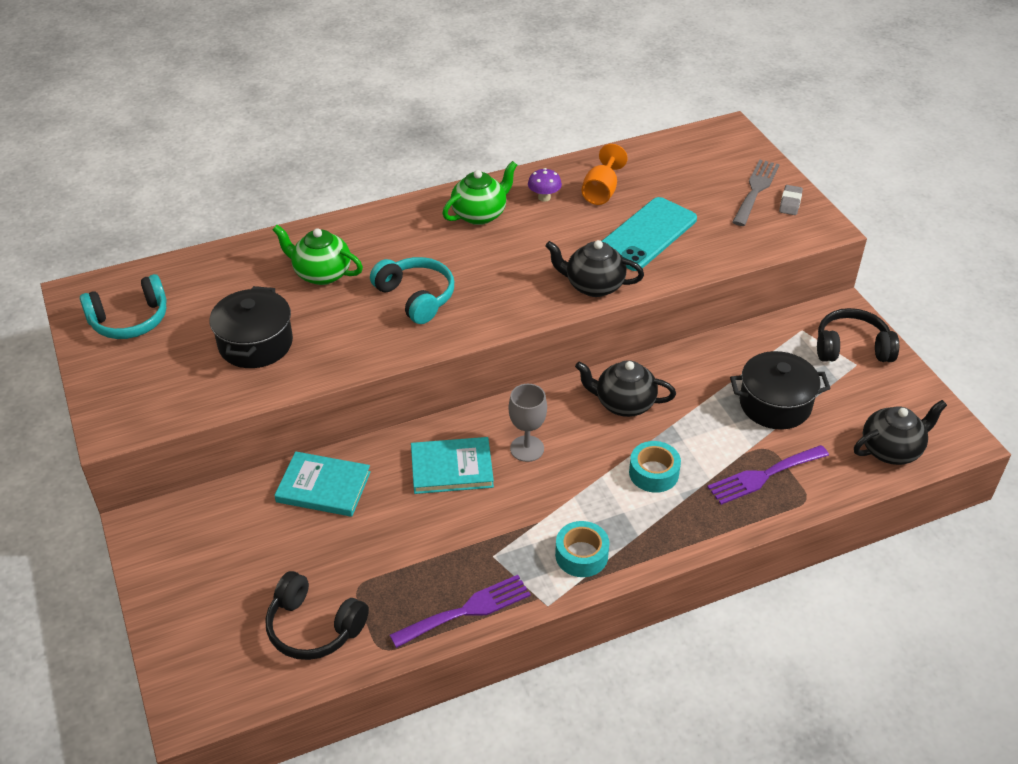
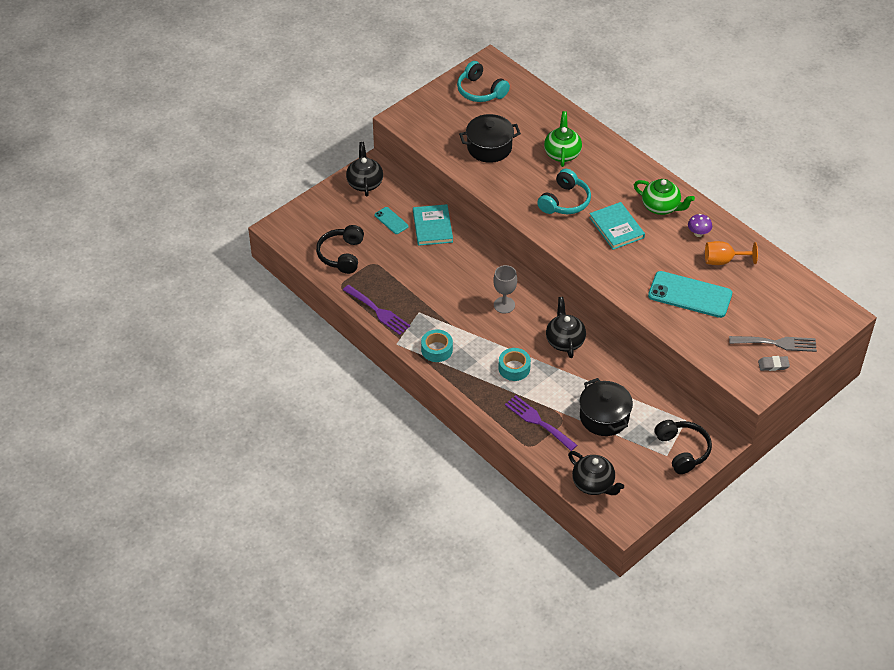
camera: 70 degrees right, 5 degrees up
(278, 536) = (391, 221): none -> turquoise phone
(451, 468) = (472, 276): turquoise book -> turquoise book (616, 227)
(593, 286) = (621, 280): black teapot -> black teapot (365, 183)

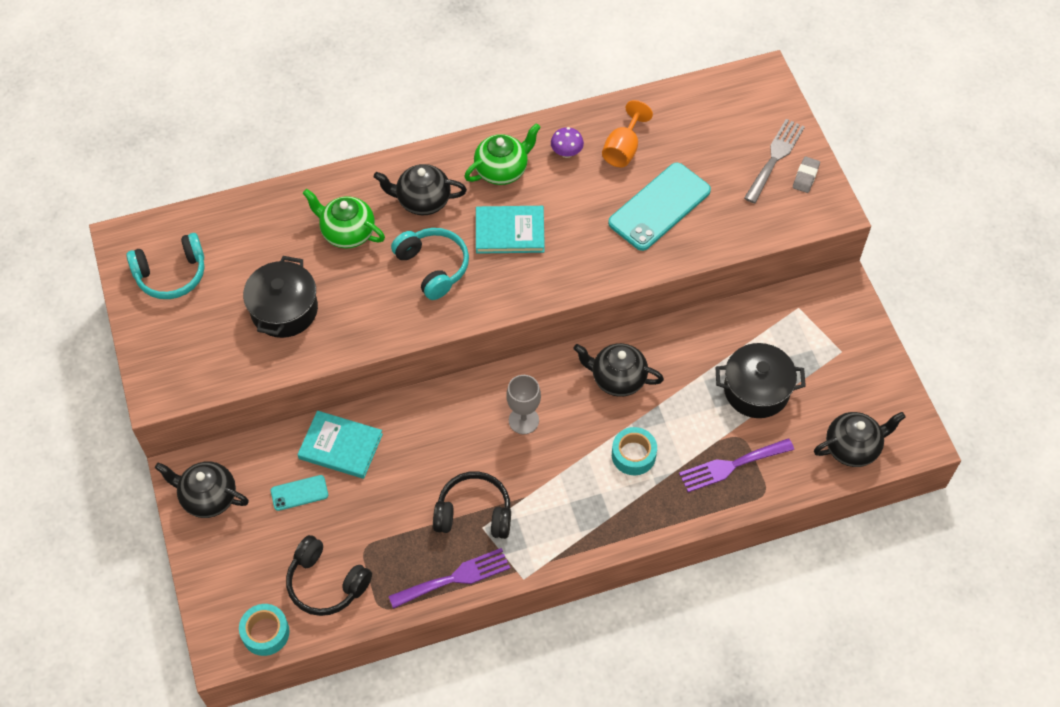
camera: 65 degrees left, 10 degrees up
(436, 349) = (558, 533): turquoise tape -> turquoise tape (265, 633)
(610, 178) = (422, 201): none -> black teapot
(682, 450) = (841, 332): black headphones -> black headphones (474, 513)

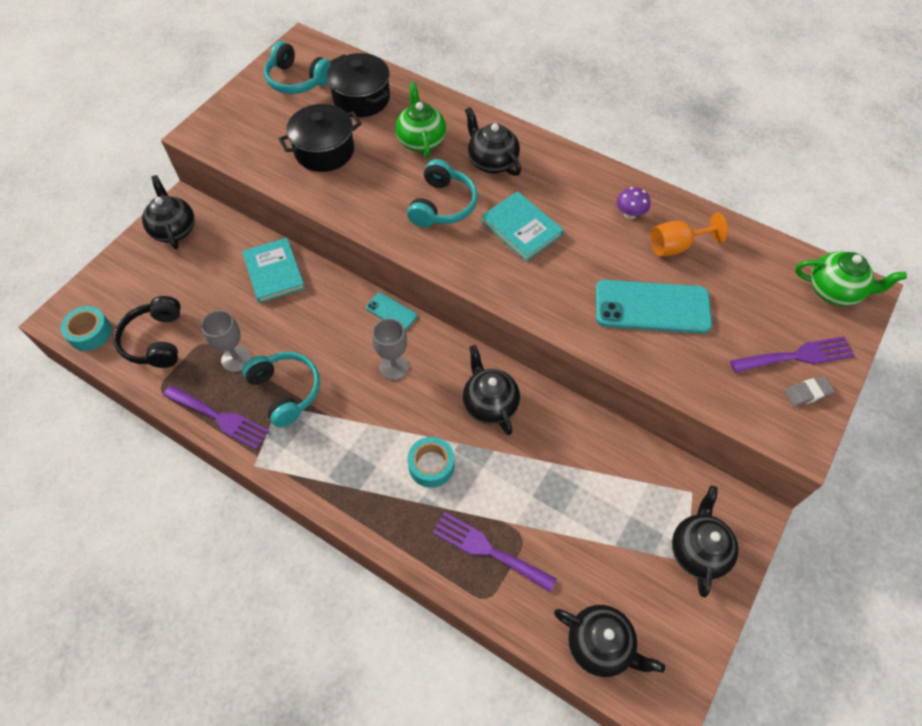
camera: 50 degrees right, 0 degrees up
(299, 493) = (217, 275): turquoise phone -> turquoise phone (391, 312)
(406, 531) = (236, 359): none -> grey goblet
(474, 513) = (286, 391): black headphones -> turquoise headphones
(502, 170) = (569, 187): green teapot -> green teapot (834, 291)
(756, 390) = (579, 517): black pot -> black pot (361, 98)
(775, 157) = (797, 356): grey fork -> purple fork
(840, 338) = (698, 550): none -> black teapot

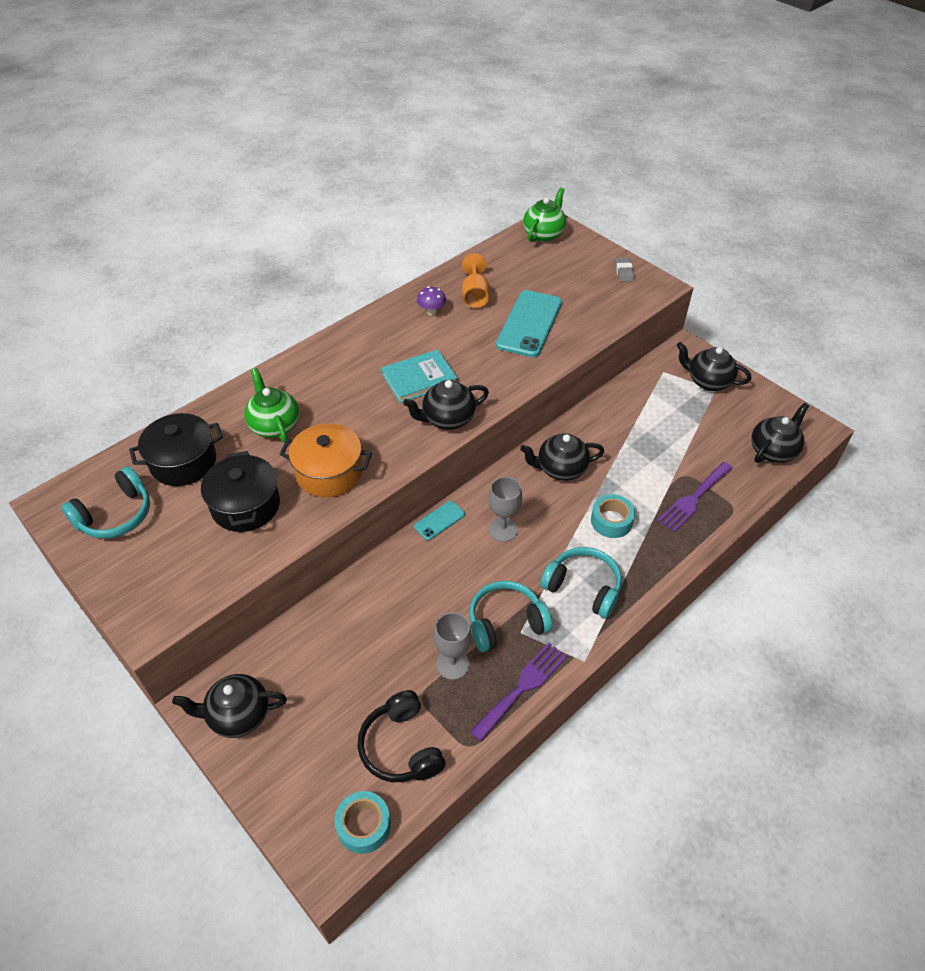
camera: 75 degrees left, 10 degrees down
(156, 340) = (401, 747): black headphones -> black headphones turned 60 degrees clockwise
(274, 272) = (349, 615): turquoise book -> none
(375, 194) = (329, 472): none -> orange pot
(421, 141) = (274, 425): green teapot -> green teapot turned 60 degrees clockwise
(442, 205) = (367, 425): turquoise headphones -> turquoise headphones (583, 587)
(492, 162) = (330, 381): black teapot -> black teapot (447, 419)
(797, 356) = (593, 267): purple fork -> none

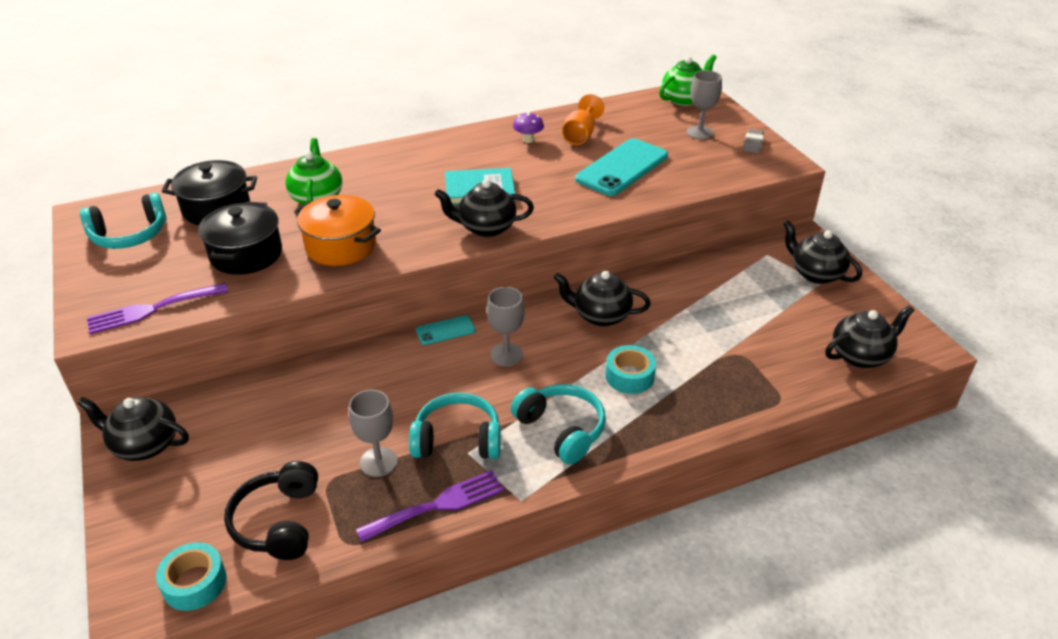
camera: 20 degrees right, 10 degrees down
(575, 269) = (700, 132): none -> grey goblet
(693, 499) = (737, 379): purple fork -> purple fork (151, 309)

